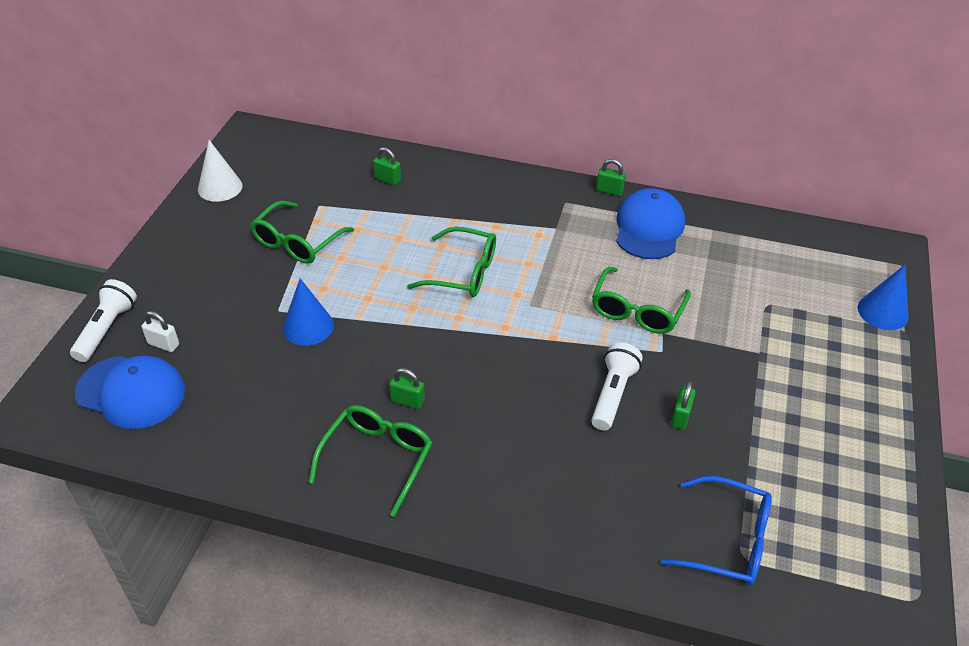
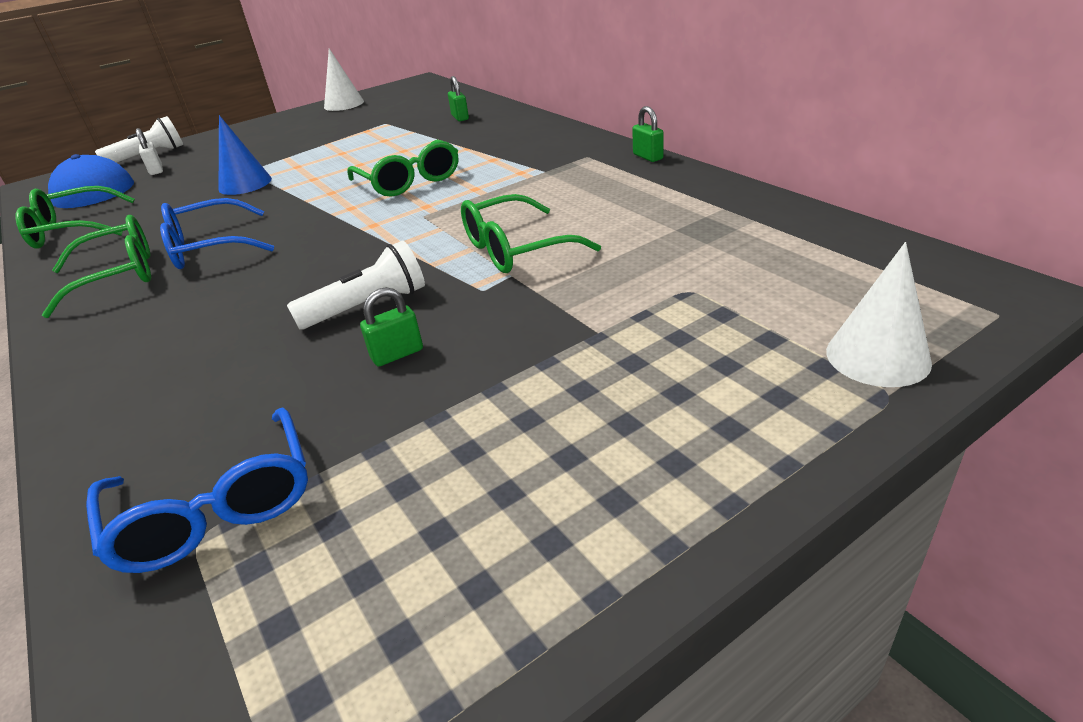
camera: 45 degrees right, 10 degrees down
(297, 242) = (332, 138): green glasses -> green glasses (74, 230)
(407, 401) = (210, 247): green padlock -> blue glasses
(649, 228) = (644, 191): blue cap -> none
(882, 312) = (877, 356): blue cone -> white cone

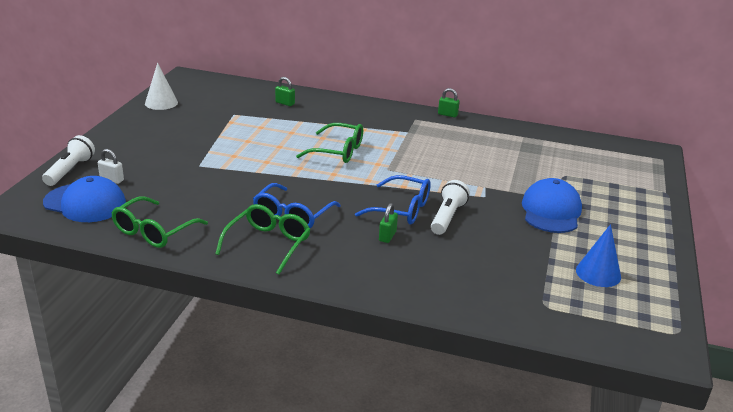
camera: 45 degrees left, 5 degrees down
(216, 507) = (532, 297): blue glasses -> blue glasses (401, 209)
(245, 184) = (221, 174): blue cone -> blue cone (598, 273)
(397, 354) = (498, 230): green padlock -> green padlock (387, 236)
(516, 249) = (467, 175): green glasses -> none
(548, 350) = (551, 211): none -> blue cap
(877, 356) = (649, 182): white cone -> none

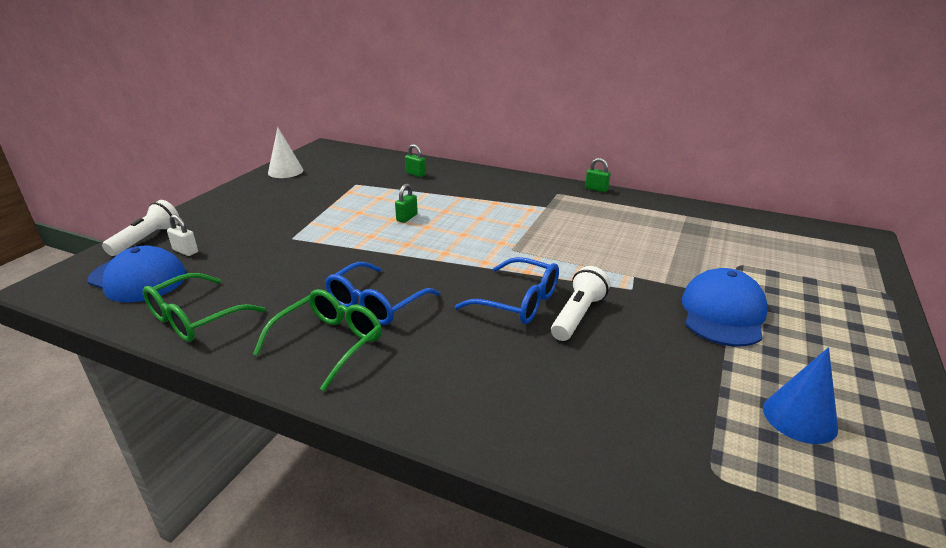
camera: 10 degrees right, 0 degrees up
(338, 151) = (458, 226): green glasses -> none
(387, 236) = (491, 339): green padlock -> green padlock (407, 218)

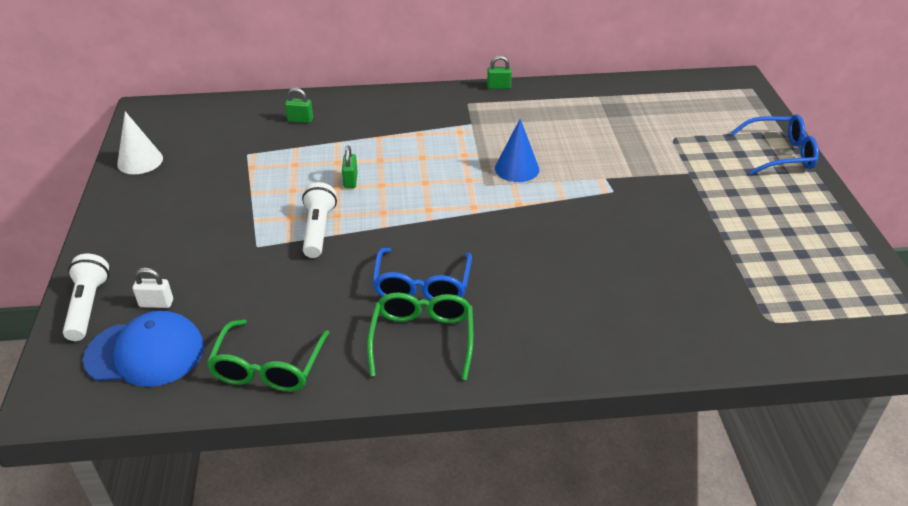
camera: 30 degrees left, 10 degrees up
(518, 301) = (538, 237): blue glasses -> blue glasses (779, 154)
(577, 315) = (594, 232): white flashlight -> white flashlight (318, 230)
(723, 313) = (692, 190): blue cap -> none
(799, 418) = (790, 259): blue cone -> blue cone (517, 168)

